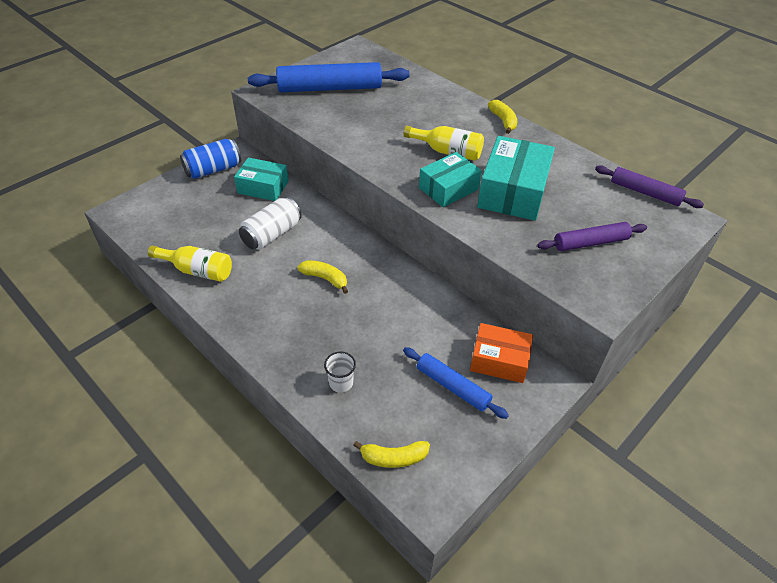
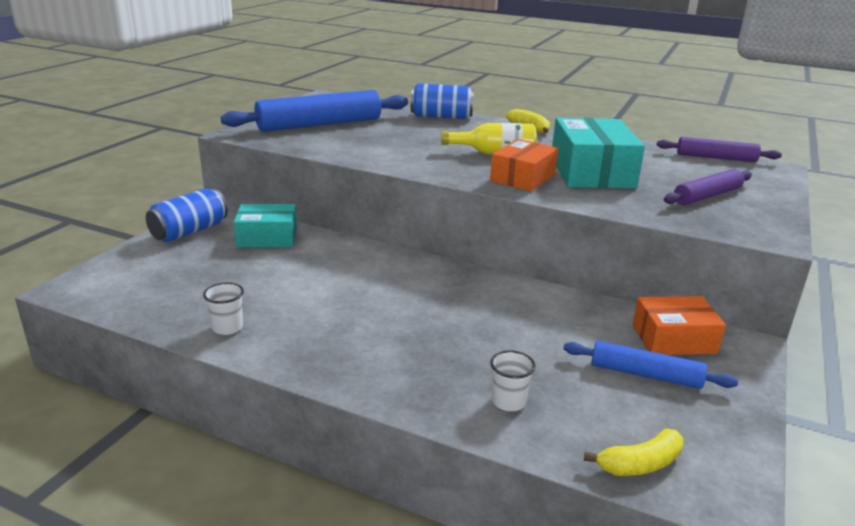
camera: 20 degrees left, 20 degrees down
(197, 270) = (227, 327): yellow bottle -> white cup
(272, 234) = (309, 277): white can -> none
(325, 279) = (408, 305): yellow banana -> none
(436, 92) = (441, 117): none -> blue can
(448, 188) = (522, 178): turquoise box -> orange box

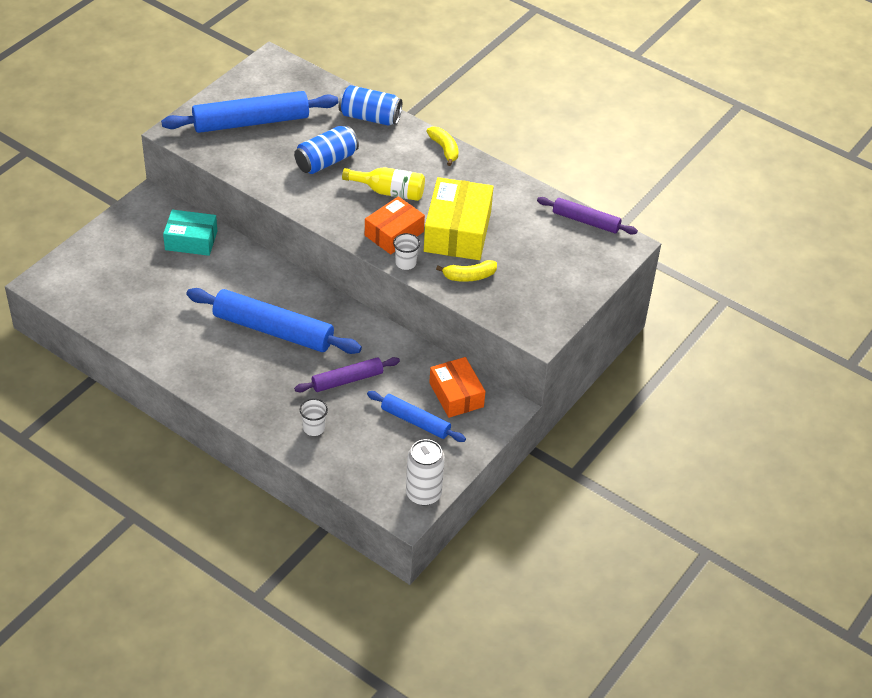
camera: 10 degrees right, 20 degrees up
(189, 231) = (130, 224): blue can -> blue can (326, 161)
(227, 327) = (148, 338): white cup -> white cup (405, 263)
(398, 302) = (273, 330): none -> blue rolling pin
(591, 172) = (457, 231): turquoise box -> yellow box
(640, 464) = (370, 482): yellow banana -> yellow banana (469, 276)
(673, 339) = (456, 395): orange box -> orange box turned 60 degrees clockwise
(707, 196) = (531, 278): purple rolling pin -> purple rolling pin (347, 380)
(732, 468) = (423, 494): none -> white can

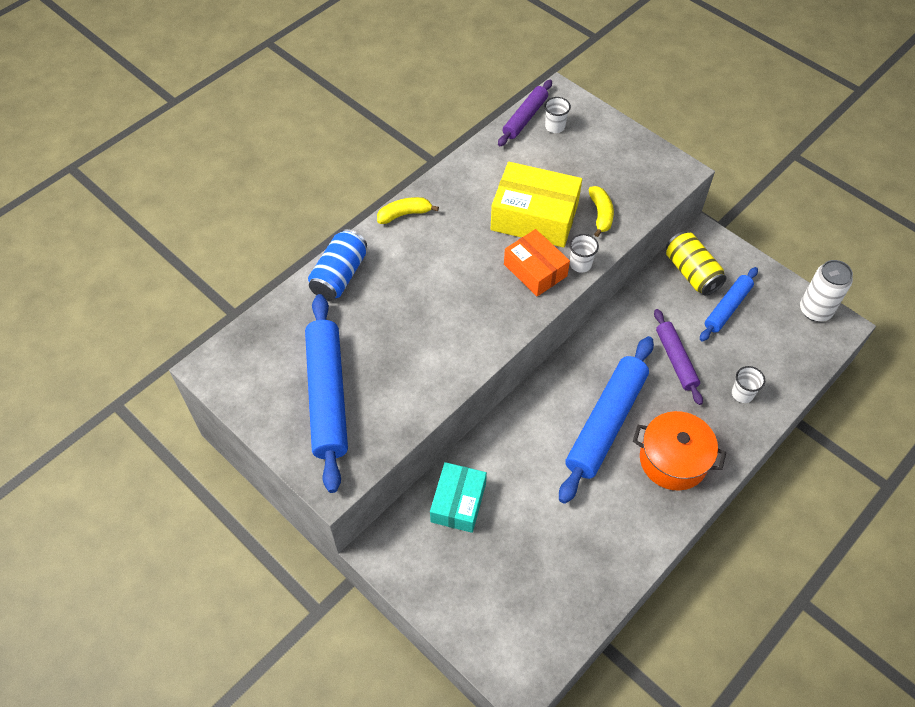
camera: 80 degrees left, 10 degrees up
(238, 375) = (673, 460): none -> orange pot
(326, 161) = (411, 323): blue can -> none
(389, 192) = (468, 268): yellow bottle -> none
(456, 395) = (691, 272): orange box -> yellow can
(579, 242) = (555, 126): none -> white cup

